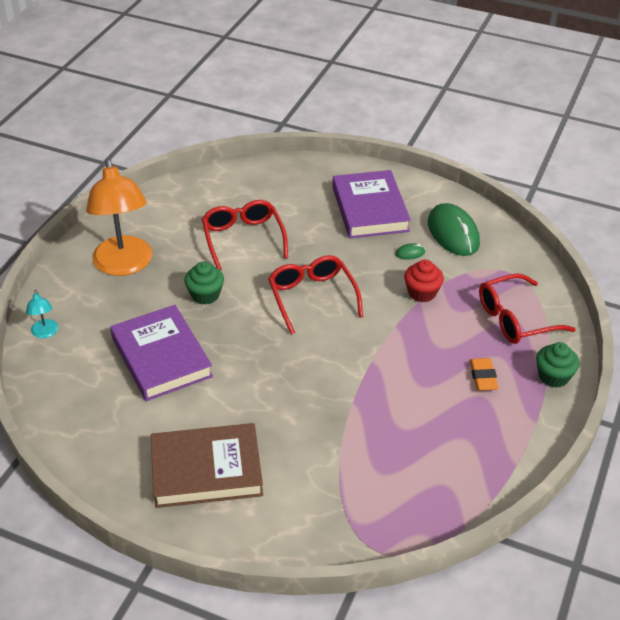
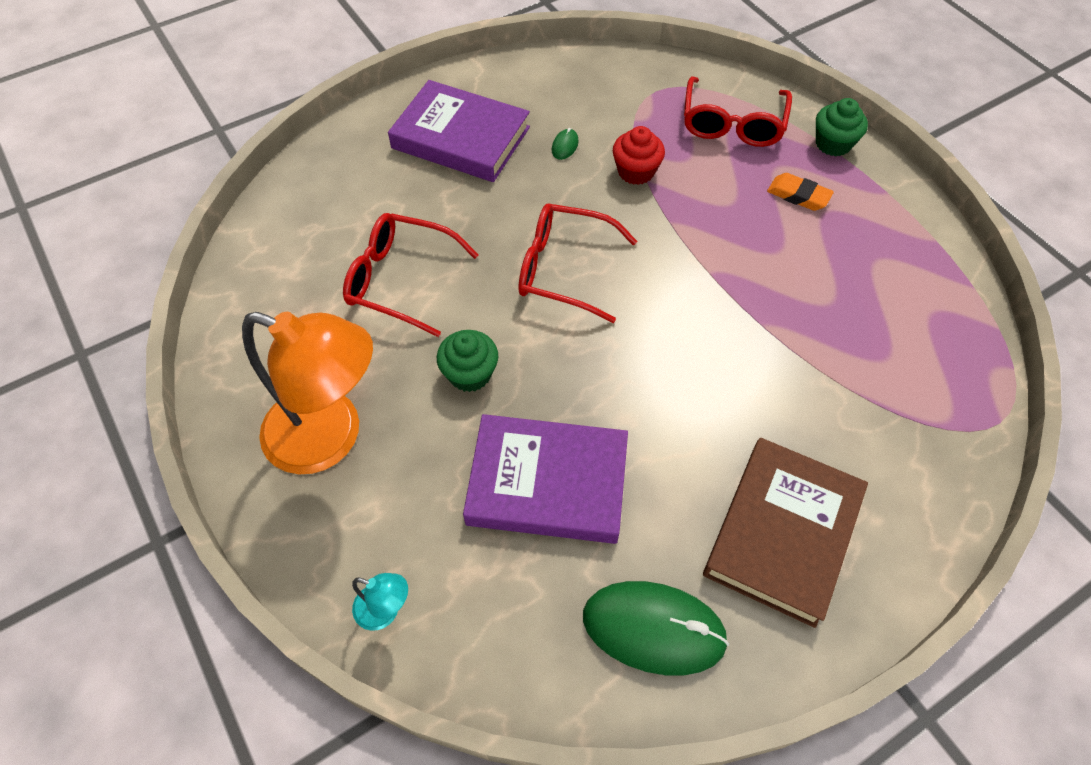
camera: 55 degrees left, 15 degrees up
(453, 233) = (564, 95): green mouse -> green mouse (653, 628)

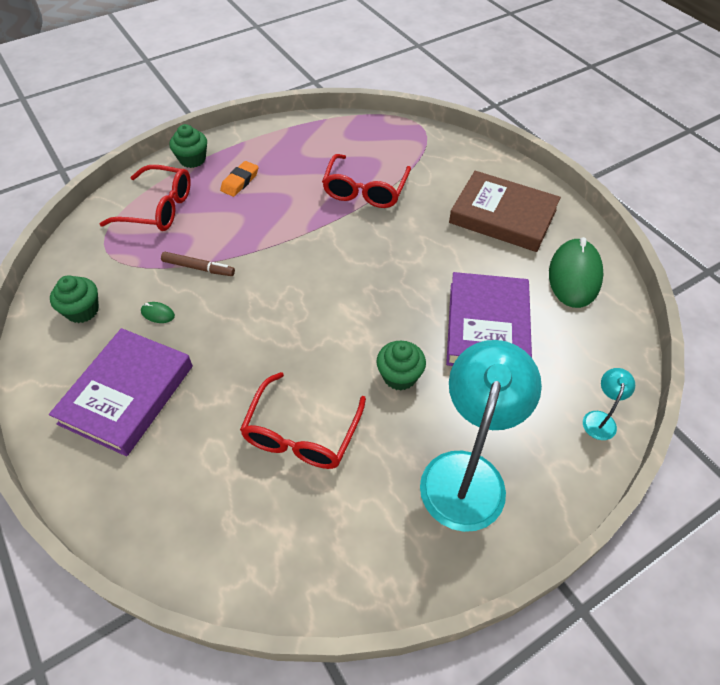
camera: 90 degrees left, 5 degrees down
(331, 437) = (467, 473): orange lamp -> turquoise lamp
(564, 269) = (298, 316): red glasses -> red glasses (365, 190)
(568, 88) = (82, 310): none -> green cupcake
(636, 171) = (198, 268): red cupcake -> brown marker

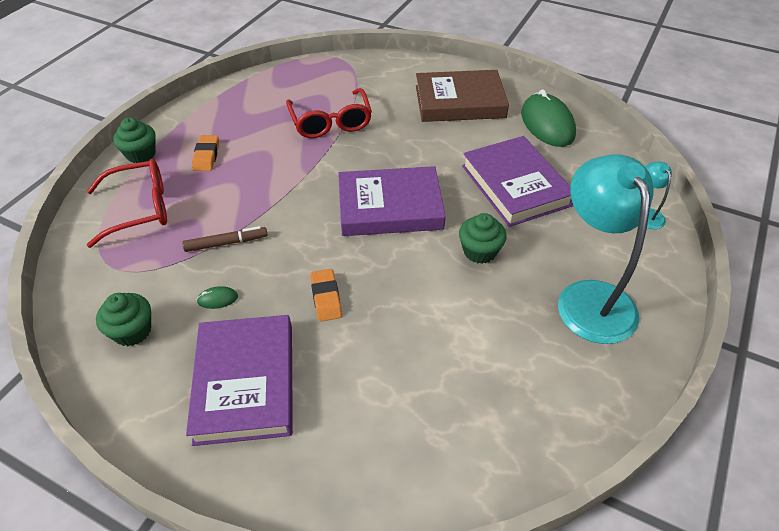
camera: 30 degrees left, 5 degrees down
(238, 354) = (326, 298): none -> orange eraser
(301, 433) = (437, 334): red glasses -> none
(354, 295) = (390, 207): none -> purple book

